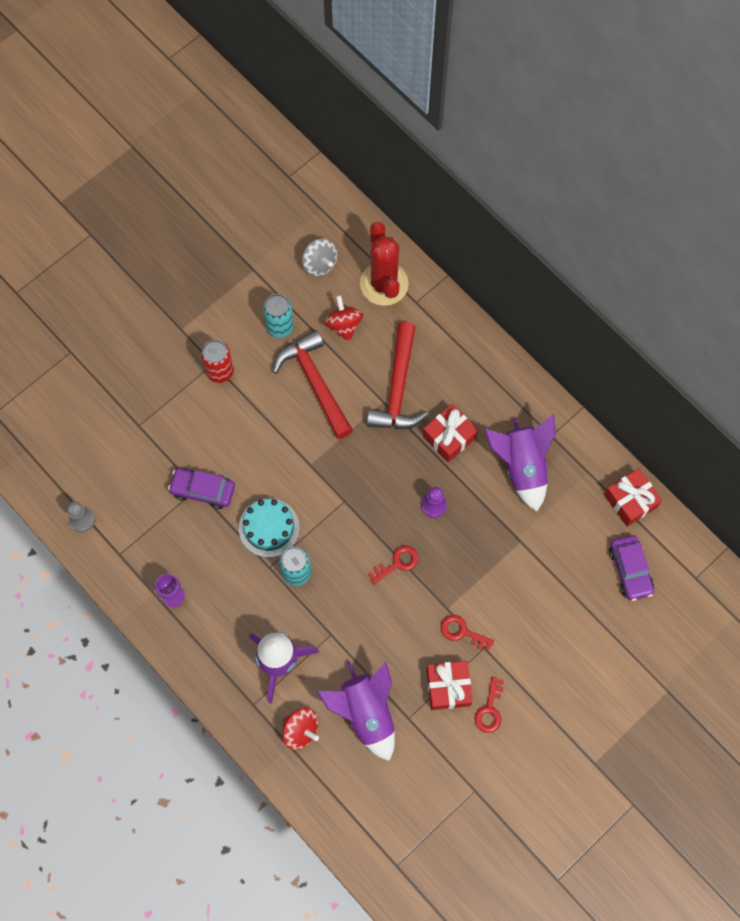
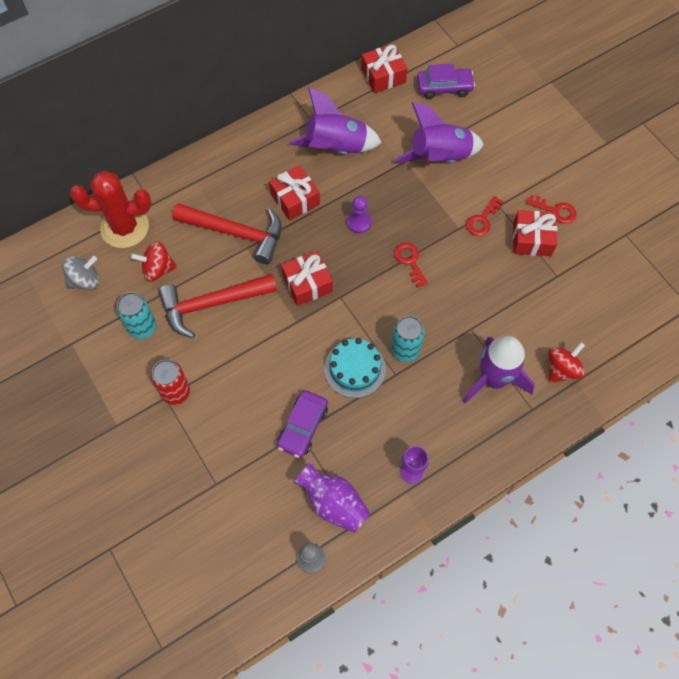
camera: 80 degrees left, 5 degrees down
(134, 530) = (333, 503): none -> purple vase
(353, 467) = (307, 284): none -> red gift
(365, 713) = (549, 310): purple rocket -> purple rocket (439, 158)

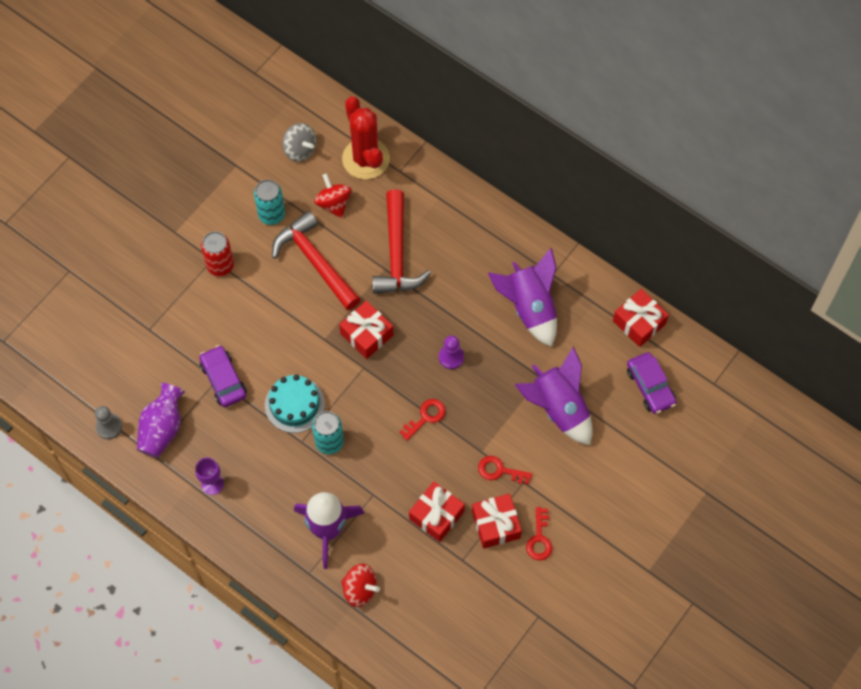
camera: 70 degrees right, 0 degrees up
(295, 199) = (454, 291): red gift -> red gift (436, 515)
(303, 427) = (223, 380): purple car -> purple car turned 60 degrees clockwise

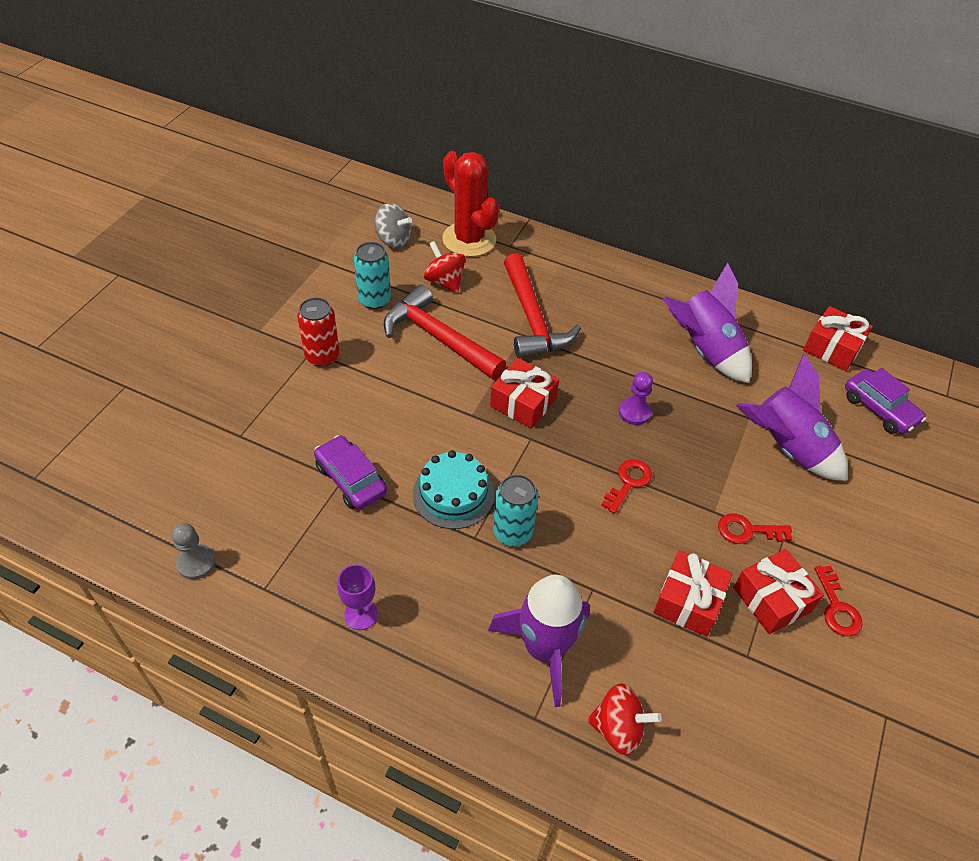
camera: 15 degrees left, 15 degrees down
(162, 428) = (275, 552): purple vase -> none

